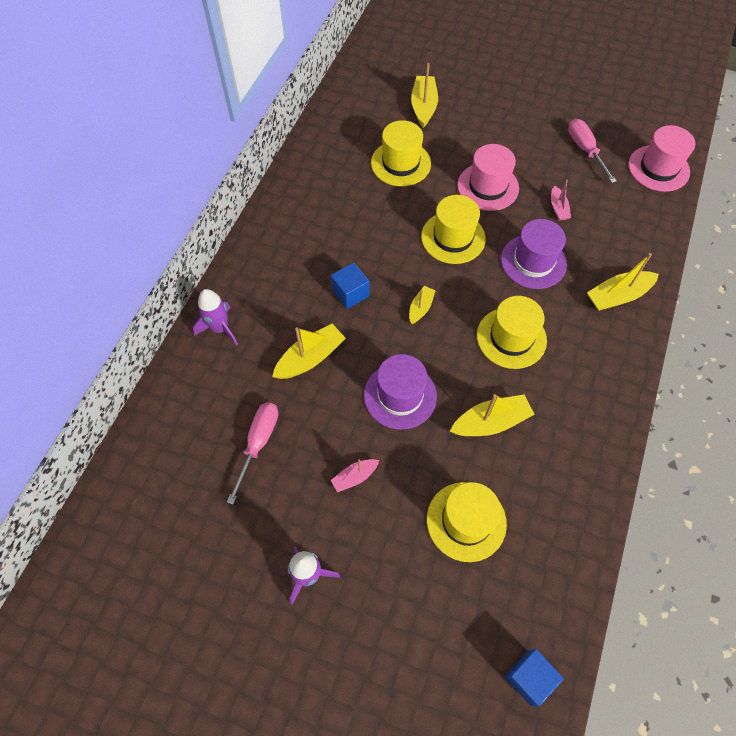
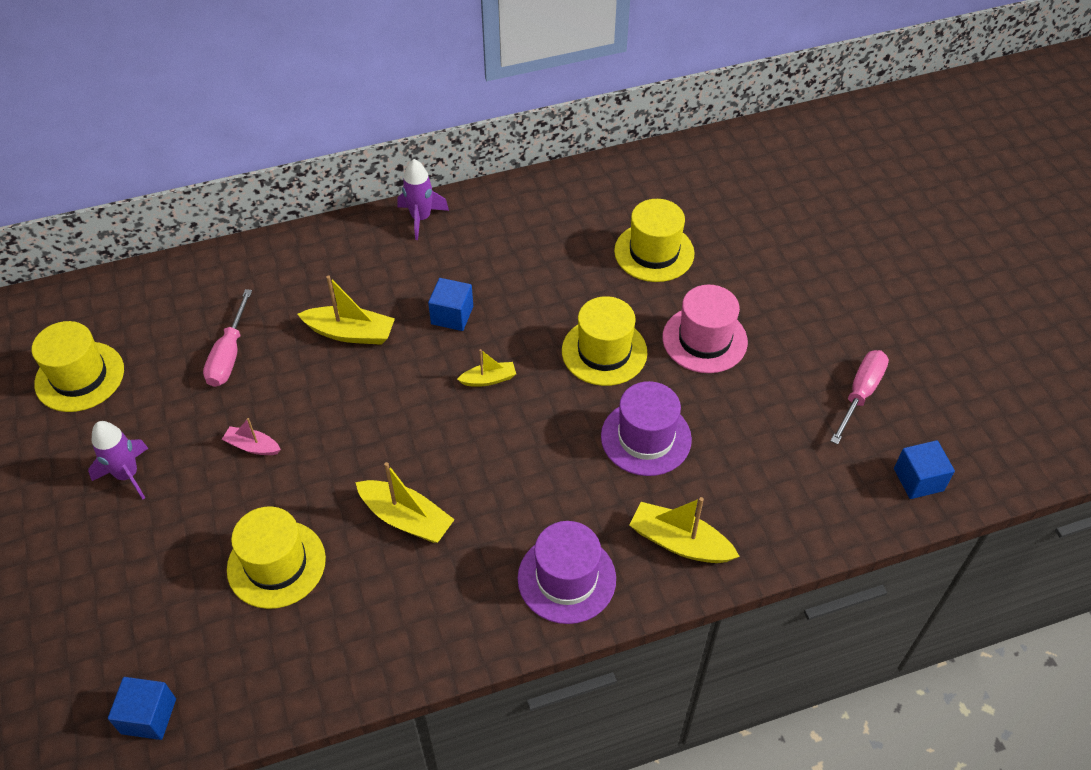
camera: 50 degrees right, 10 degrees down
(220, 328) = (323, 251): purple rocket -> purple rocket (421, 218)
(258, 443) = (229, 355): pink screwdriver -> pink screwdriver turned 120 degrees clockwise
(400, 395) = (371, 426): purple hat -> purple hat (566, 578)
(423, 106) = (752, 222): yellow boat -> none
(511, 338) = (526, 476): yellow hat -> yellow hat (79, 376)
(558, 208) = (745, 417): pink boat -> none
(658, 168) = (918, 479): pink hat -> blue cube

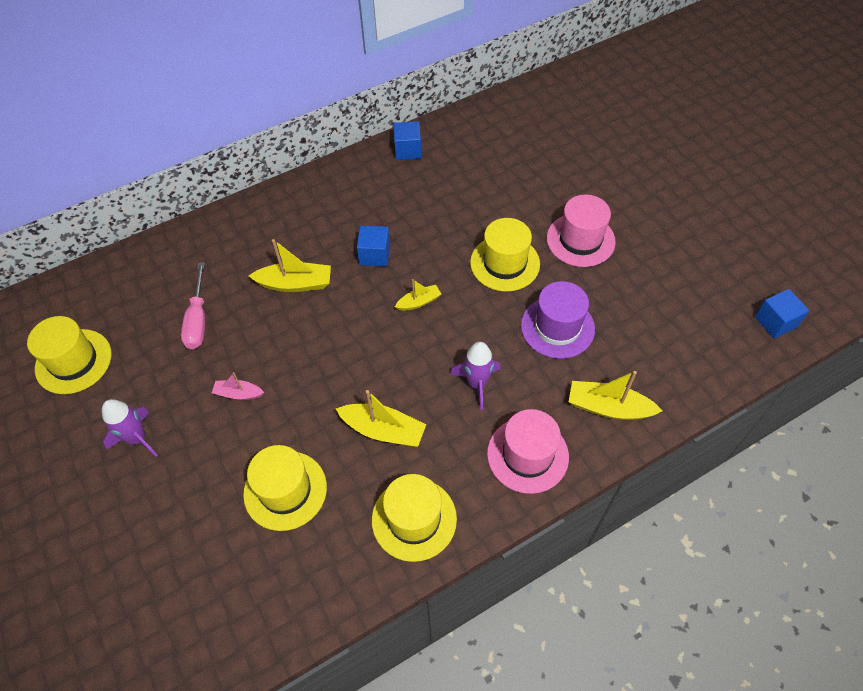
camera: 10 degrees left, 5 degrees up
(148, 716) = (210, 645): blue cube -> blue cube (408, 150)
(421, 218) = (327, 180): purple rocket -> purple rocket (477, 383)
(566, 578) = (527, 455): purple hat -> pink hat
(654, 252) = (521, 177): yellow hat -> yellow hat (414, 519)
(860, 394) = (712, 262): pink screwdriver -> none

